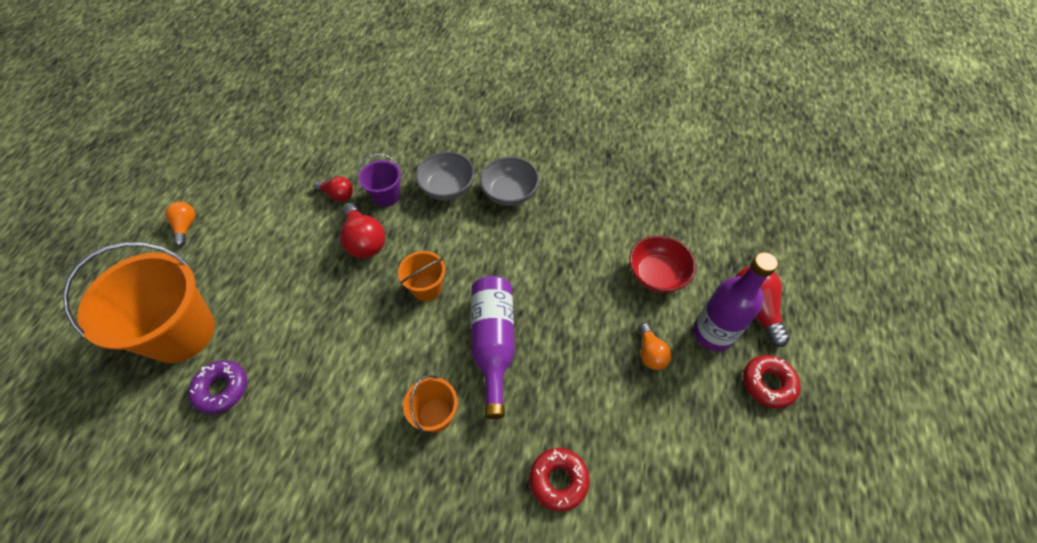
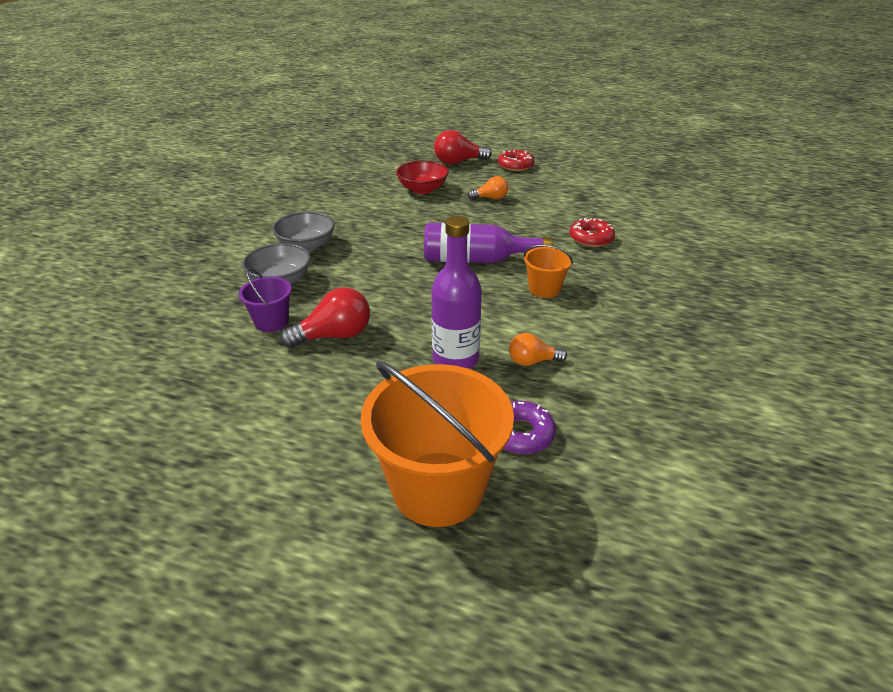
camera: 85 degrees left, 20 degrees down
(186, 227) = (237, 520): orange light bulb -> orange light bulb (532, 361)
(338, 195) = (250, 360): red light bulb -> none
(426, 288) = (410, 294): orange bucket -> none
(713, 333) = (476, 176): purple bottle -> purple bottle (455, 359)

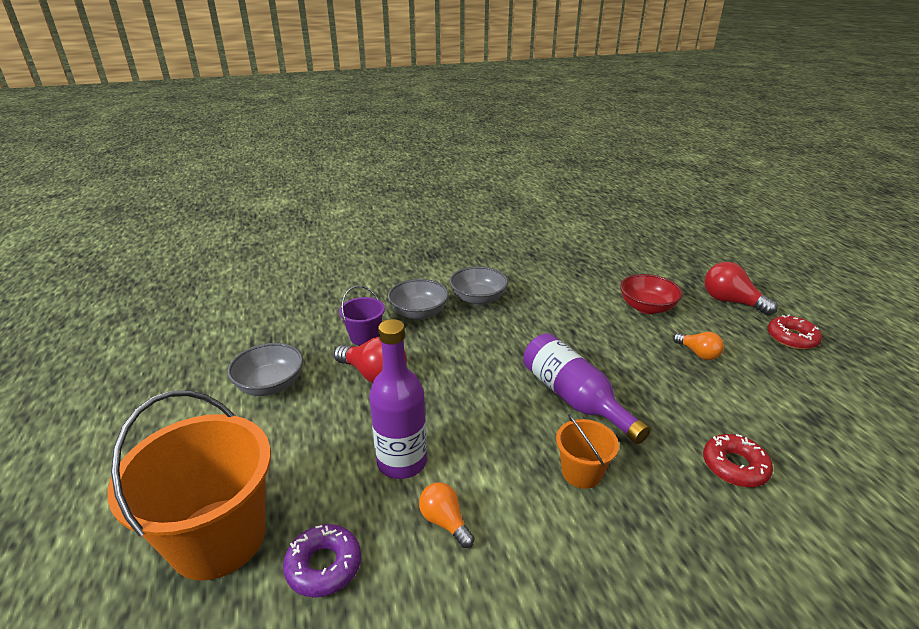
camera: 55 degrees right, 5 degrees down
(266, 402) = (270, 385): none -> grey bowl

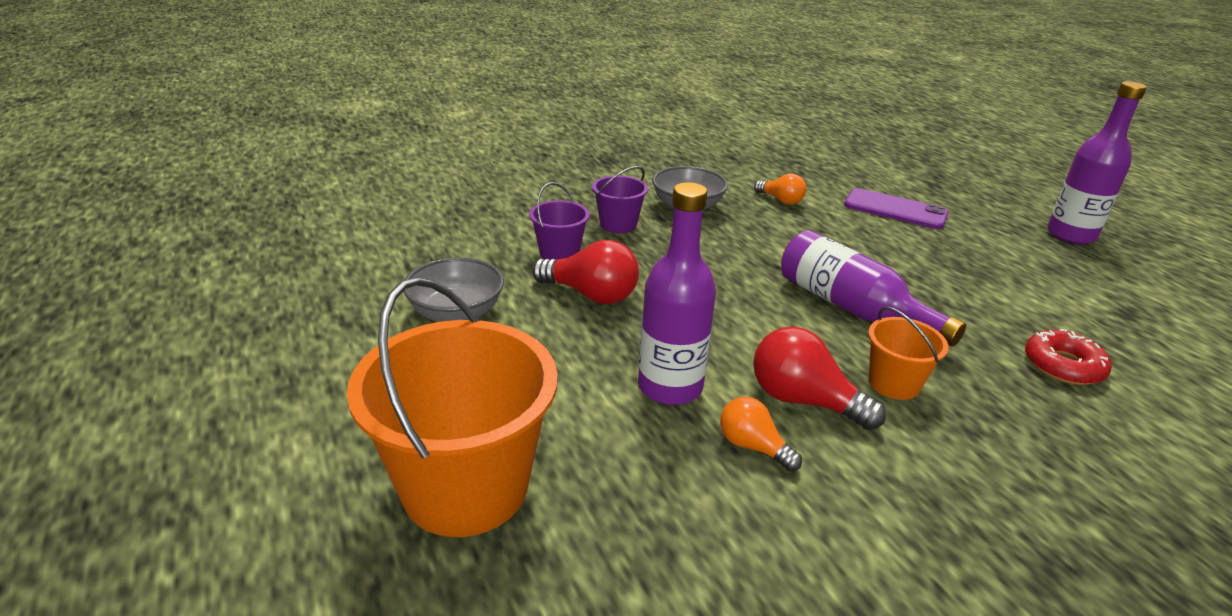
camera: 10 degrees left, 0 degrees up
(324, 566) = (621, 506): purple donut -> none
(419, 313) = (618, 225): grey bowl -> purple bucket
(647, 307) = (895, 210): red bowl -> purple phone
(698, 353) = (974, 254): orange light bulb -> orange light bulb (781, 200)
(731, 302) = (988, 201): red light bulb -> red light bulb (803, 401)
(792, 338) = (1070, 235): red donut -> purple bottle

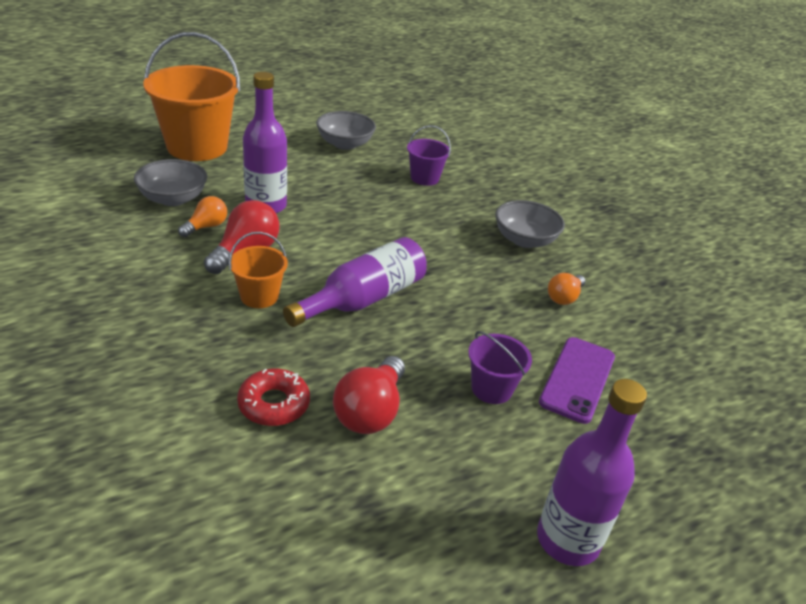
camera: 85 degrees right, 5 degrees up
(591, 295) = (370, 187): red light bulb -> red light bulb (370, 411)
(618, 225) = (478, 204): purple bucket -> purple bucket (491, 389)
(677, 498) = (173, 199): none -> grey bowl

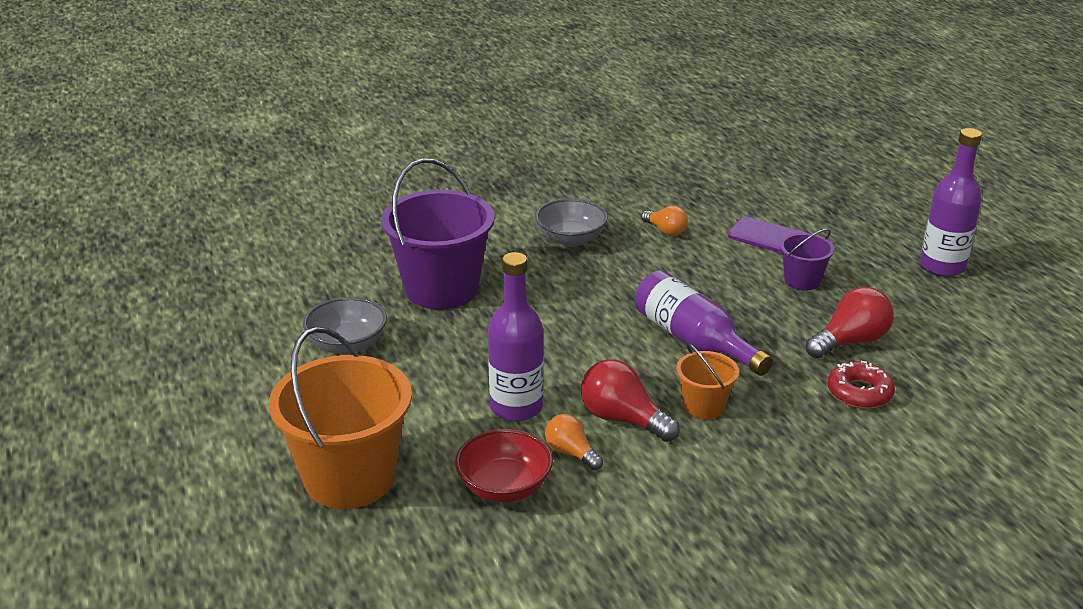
camera: 80 degrees left, 5 degrees down
(173, 199) = (504, 487): grey bowl -> red bowl
(370, 411) = (850, 341): red light bulb -> red light bulb turned 60 degrees counterclockwise
(424, 178) = (441, 289): purple bucket -> purple bucket, size x2.05

